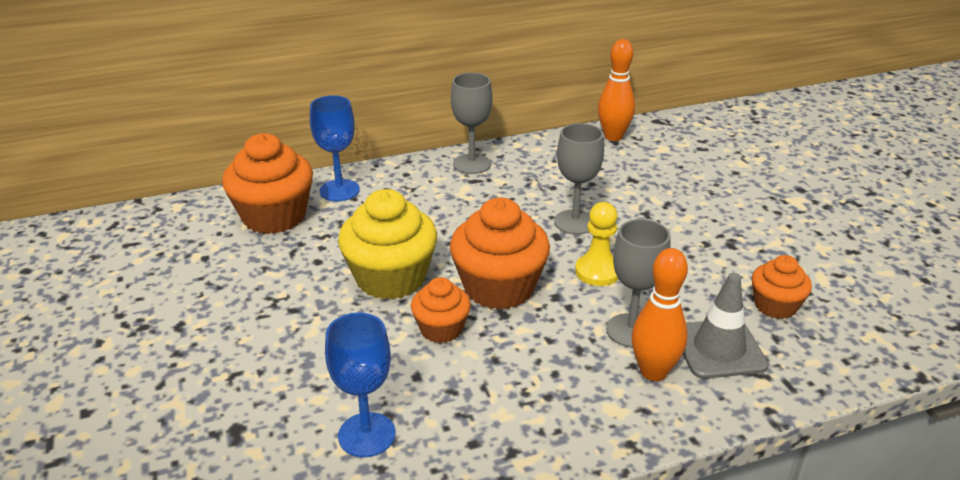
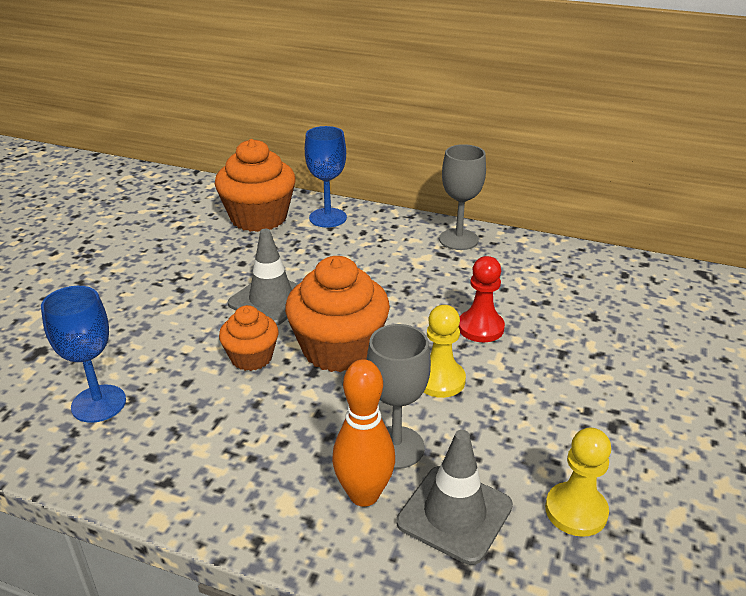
camera: 40 degrees right, 0 degrees up
(391, 278) = (271, 300): yellow cupcake -> grey traffic cone
(575, 222) = (480, 328): grey goblet -> red pawn
(613, 136) = (629, 269): orange bowling pin -> none
(775, 306) = (576, 511): orange cupcake -> yellow pawn

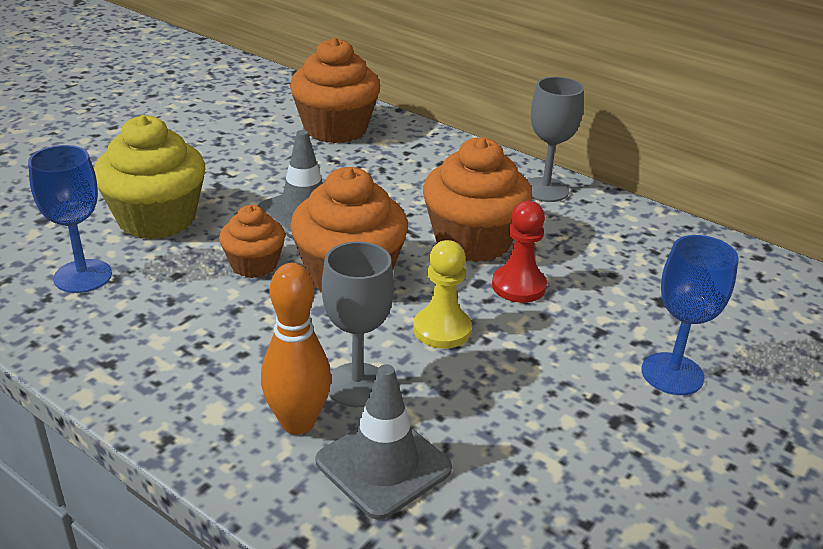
camera: 15 degrees right, 0 degrees up
(141, 333) = (157, 219): none -> yellow cupcake
(328, 218) = (410, 141): blue goblet -> blue goblet (672, 374)
(424, 296) = (473, 241): none -> orange cupcake
(576, 511) = (520, 496): yellow pawn -> none

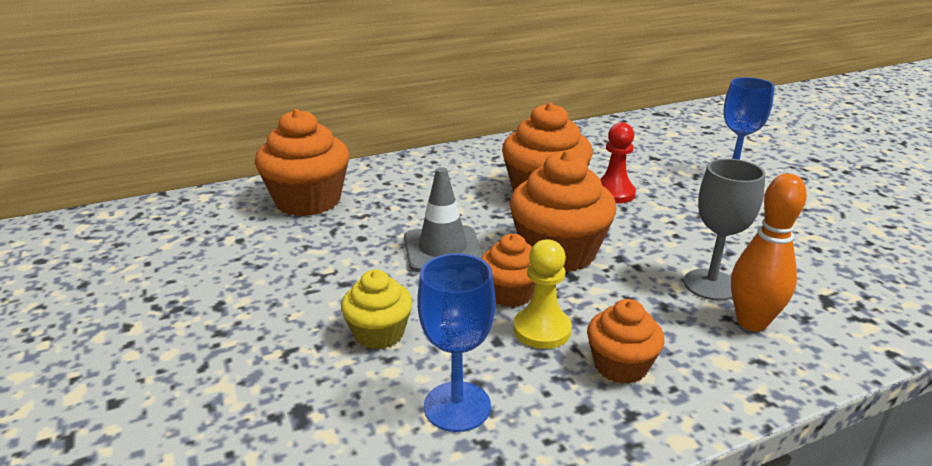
camera: 60 degrees left, 5 degrees down
(157, 219) = (379, 333): yellow cupcake -> yellow cupcake, size x0.57
(174, 346) = (620, 365): none -> orange cupcake
(383, 465) = (808, 297): grey traffic cone -> none
(442, 329) = (653, 234): yellow pawn -> yellow pawn (542, 330)
(545, 190) = (496, 151): grey goblet -> none

